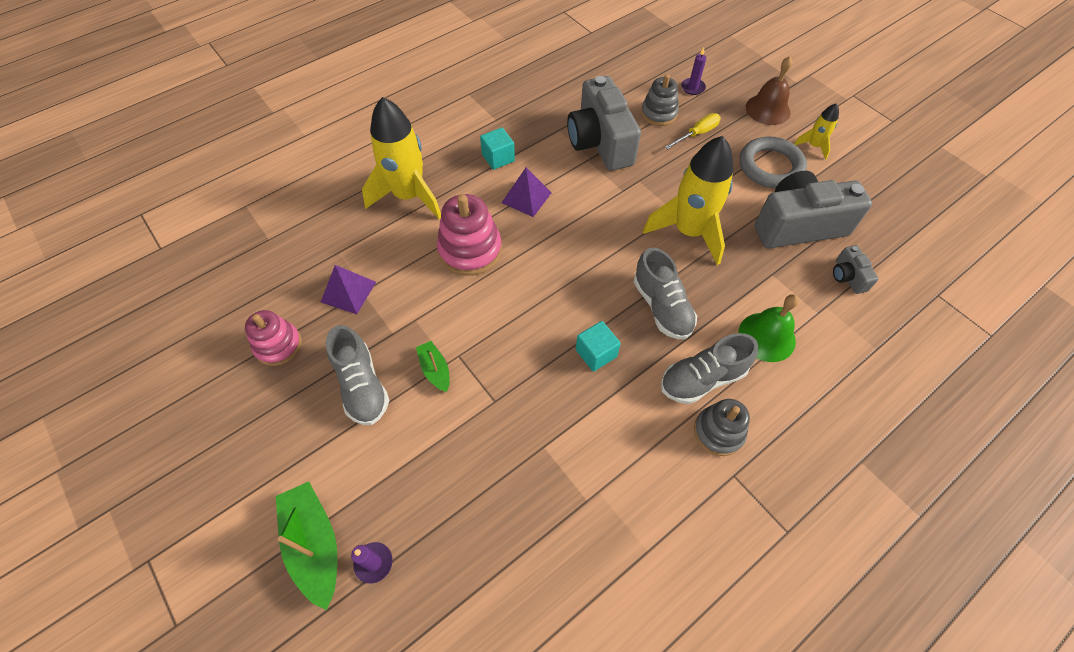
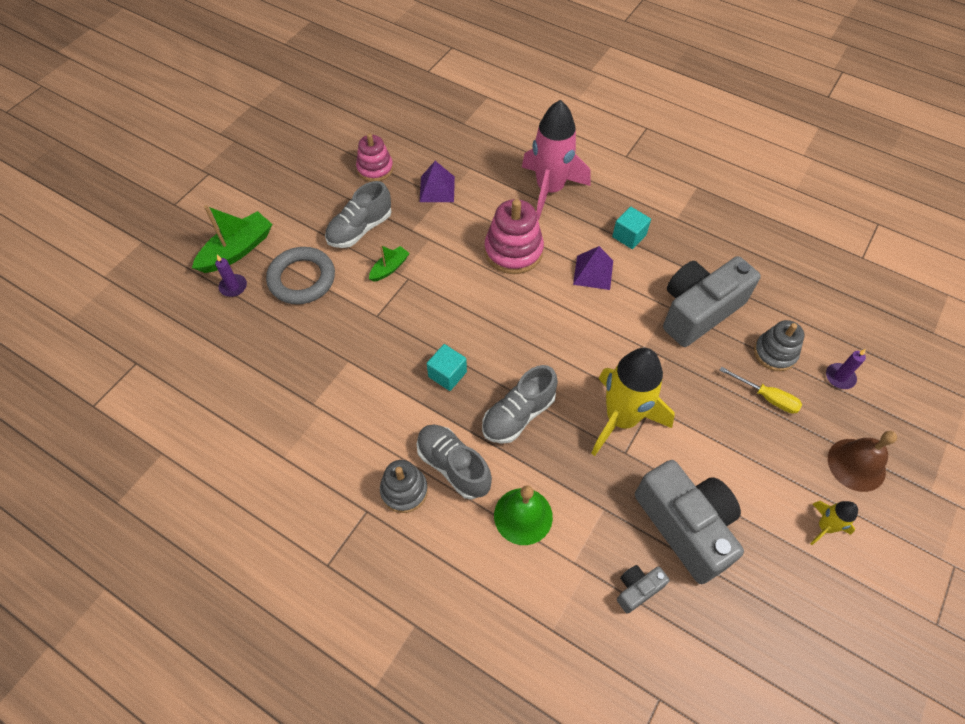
camera: 70 degrees right, 0 degrees up
(408, 196) = (549, 189): yellow rocket -> pink rocket
(770, 167) = (760, 483): grey ring -> grey ring (302, 279)

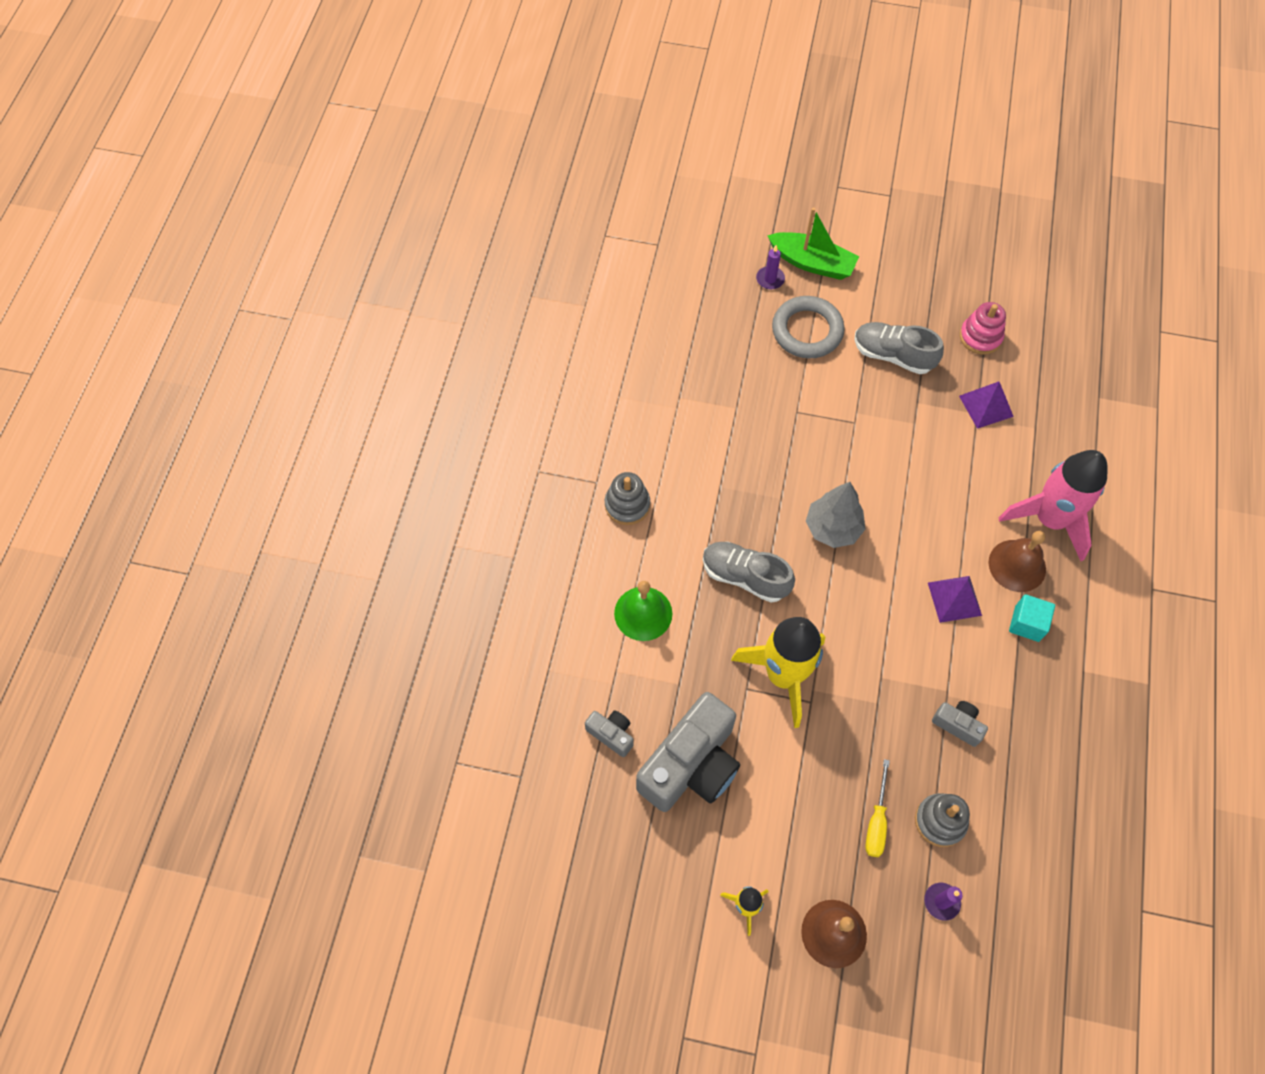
camera: 70 degrees right, 5 degrees up
(389, 268) = (858, 401): green boat -> none
(447, 374) = (760, 498): turquoise cube -> none
(453, 466) = (667, 537): grey shoe -> none
(499, 331) = (833, 528): none -> grey tree
(513, 251) = (941, 509): pink stacking toy -> none
(579, 223) = (1017, 565): none -> brown bell
(698, 311) = (958, 725): grey camera -> grey camera, size x0.44

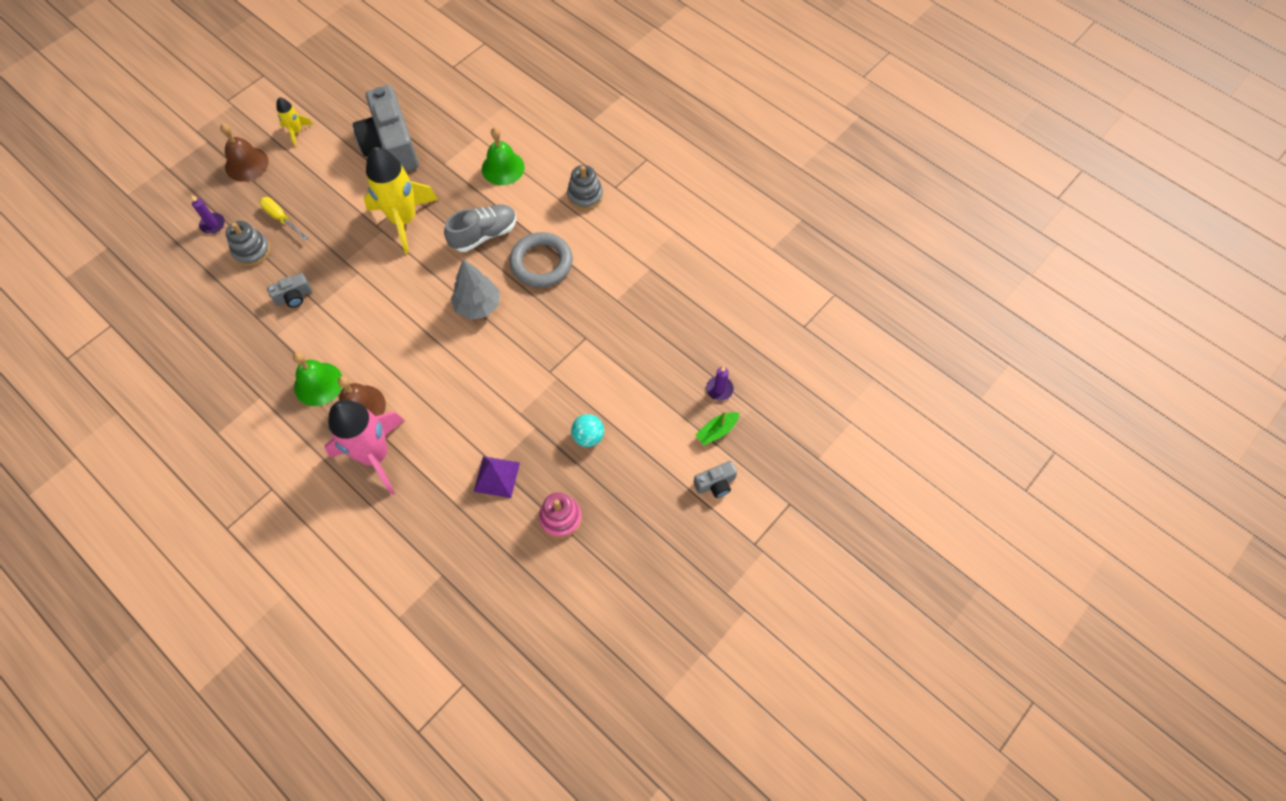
camera: 120 degrees right, 0 degrees up
(611, 734) = (441, 117): grey camera -> grey camera (715, 484)
(807, 331) = (652, 387): grey ring -> grey ring (541, 263)
(812, 263) = (717, 431): green boat -> green boat, size x0.56
(893, 355) = (588, 436): grey shoe -> turquoise ball
(954, 599) = (371, 350): purple pyramid -> none
(1027, 623) = (318, 384): turquoise cube -> green bell

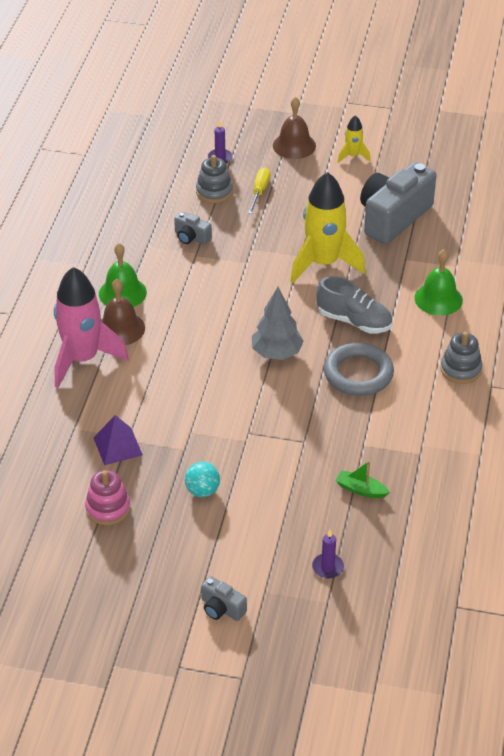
camera: 60 degrees right, 20 degrees down
(717, 431) = (279, 585): green boat -> green boat (361, 490)

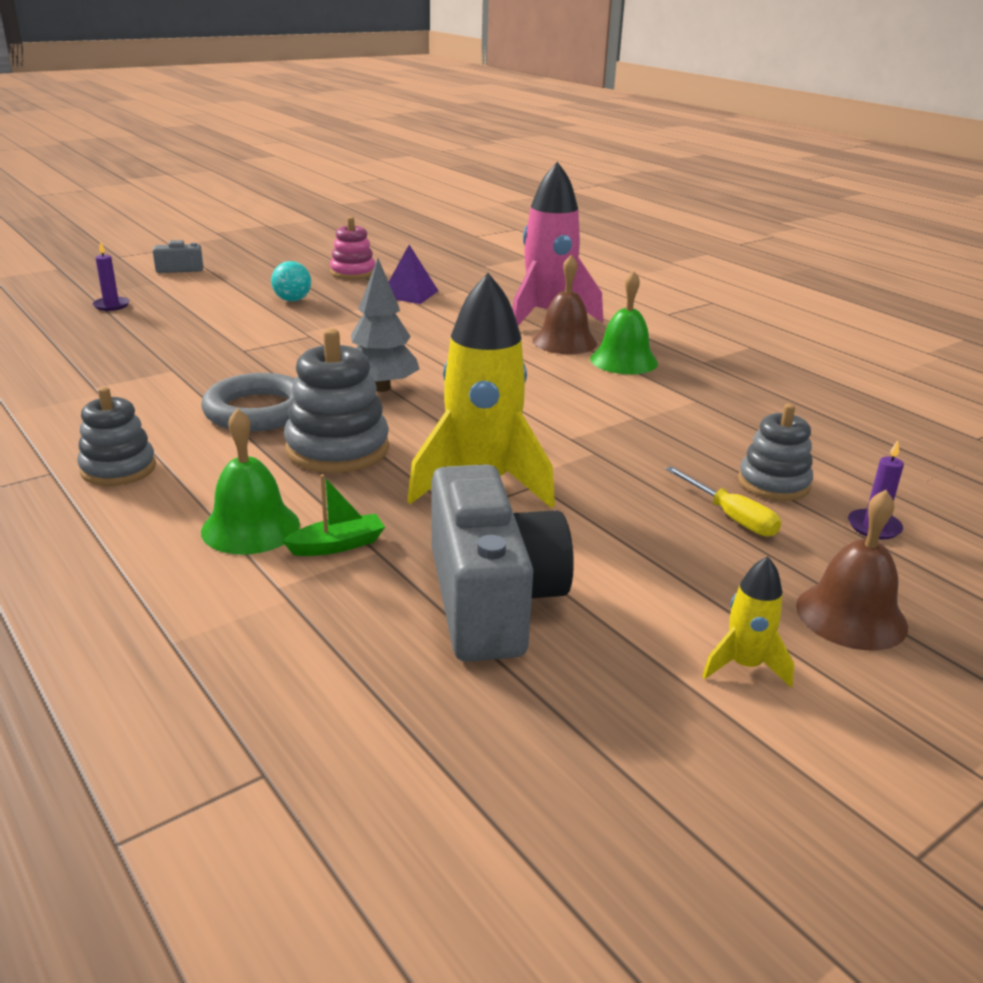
camera: 130 degrees right, 15 degrees down
(191, 237) = (677, 428): grey camera -> none
(354, 321) = (337, 449): grey shoe -> grey stacking toy
(361, 490) = (135, 346): green boat -> green boat (337, 545)

